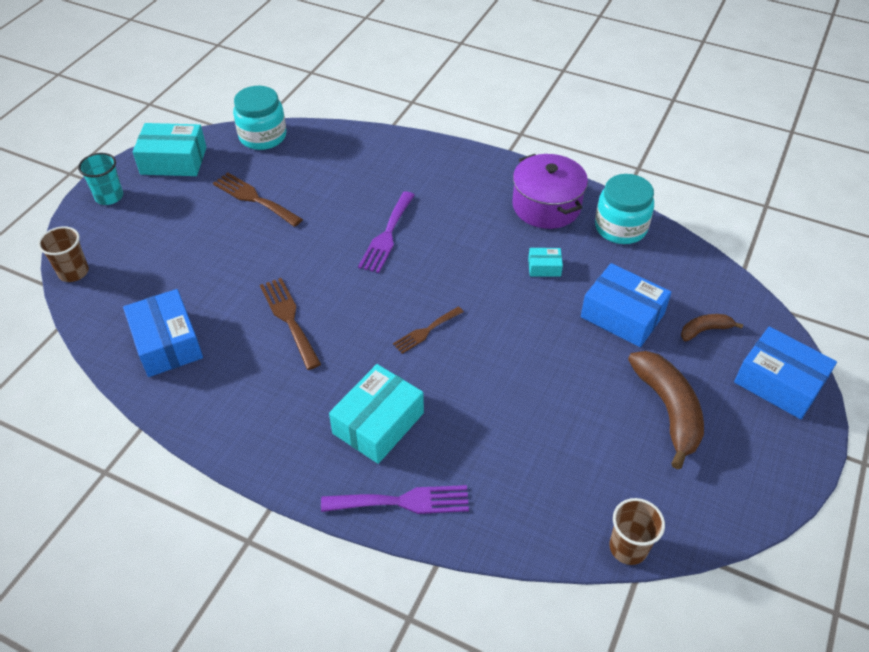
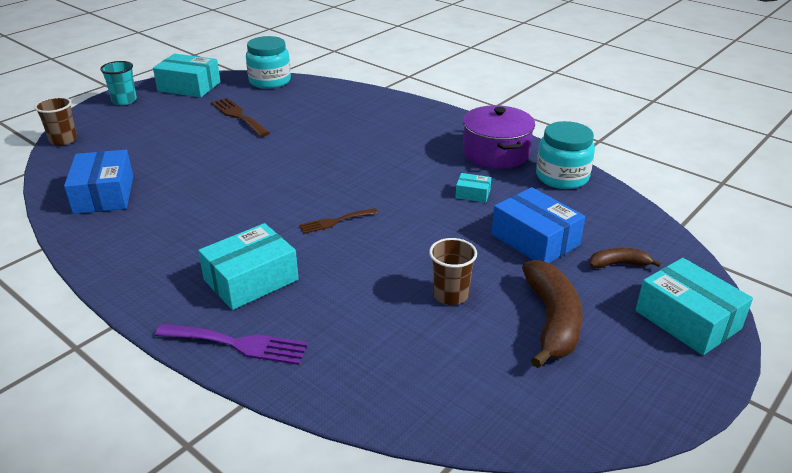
camera: 15 degrees right, 15 degrees down
(289, 319) = (217, 194): brown fork -> none
(387, 235) = (337, 153): purple fork -> none
(628, 547) = (454, 431): brown cup -> brown cup (450, 295)
(779, 382) = (687, 320): blue box -> turquoise box

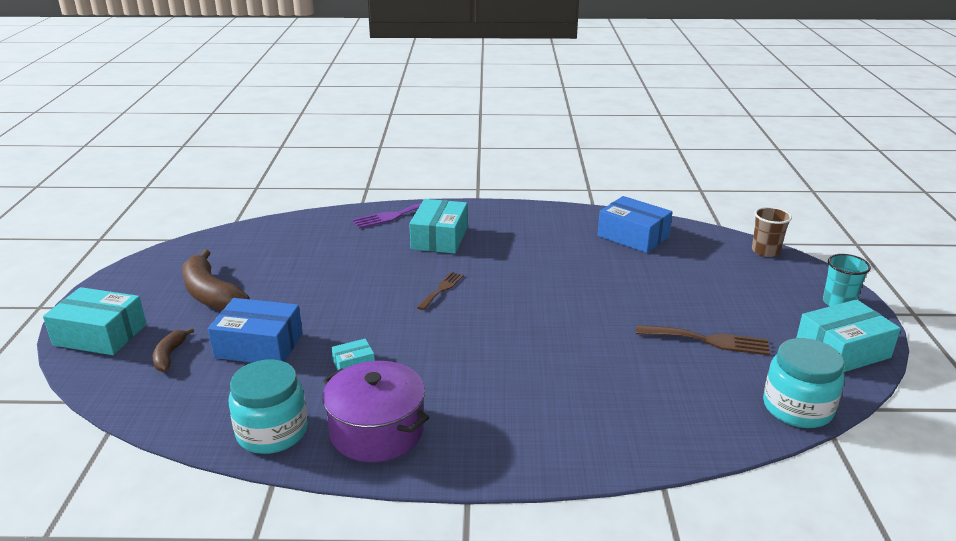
camera: 140 degrees right, 5 degrees down
(450, 295) = (297, 281): brown cup -> none
(619, 264) = (169, 355): brown banana -> brown banana turned 135 degrees clockwise

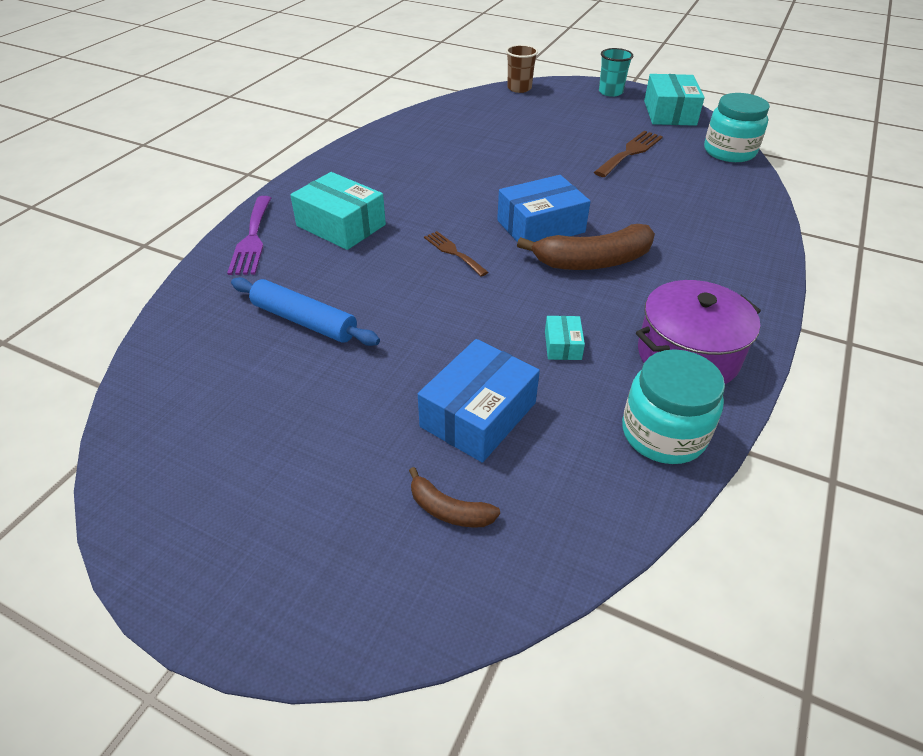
camera: 65 degrees left, 15 degrees up
(100, 335) = (332, 595): turquoise box -> none
(211, 294) = (309, 442): brown banana -> brown banana (593, 261)
(321, 258) = (304, 321): none -> blue rolling pin
(633, 236) = (444, 128): blue box -> blue box (540, 226)

